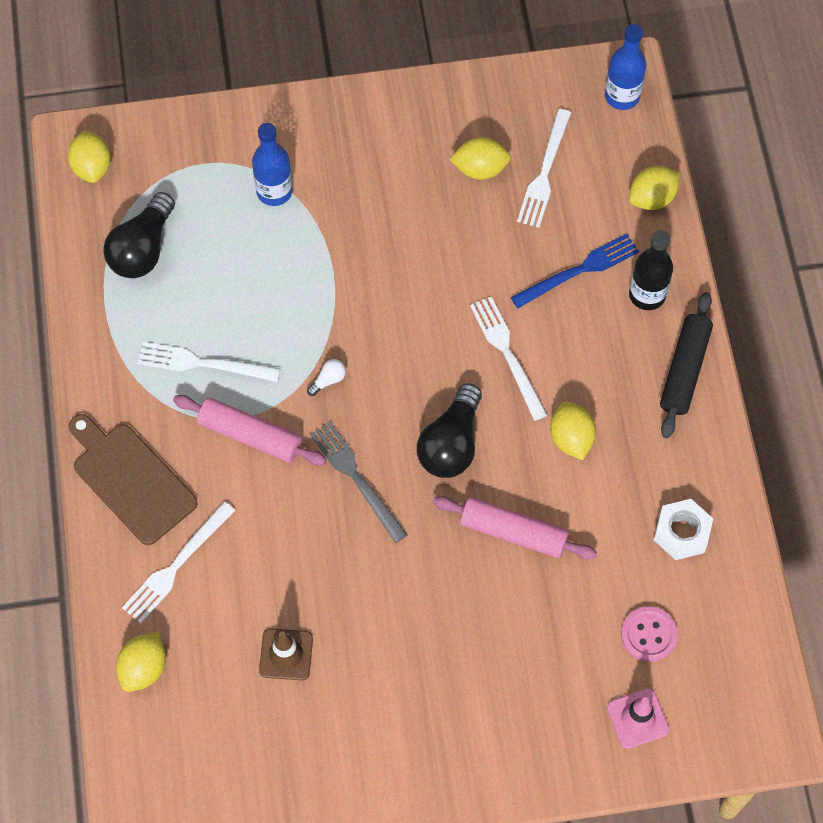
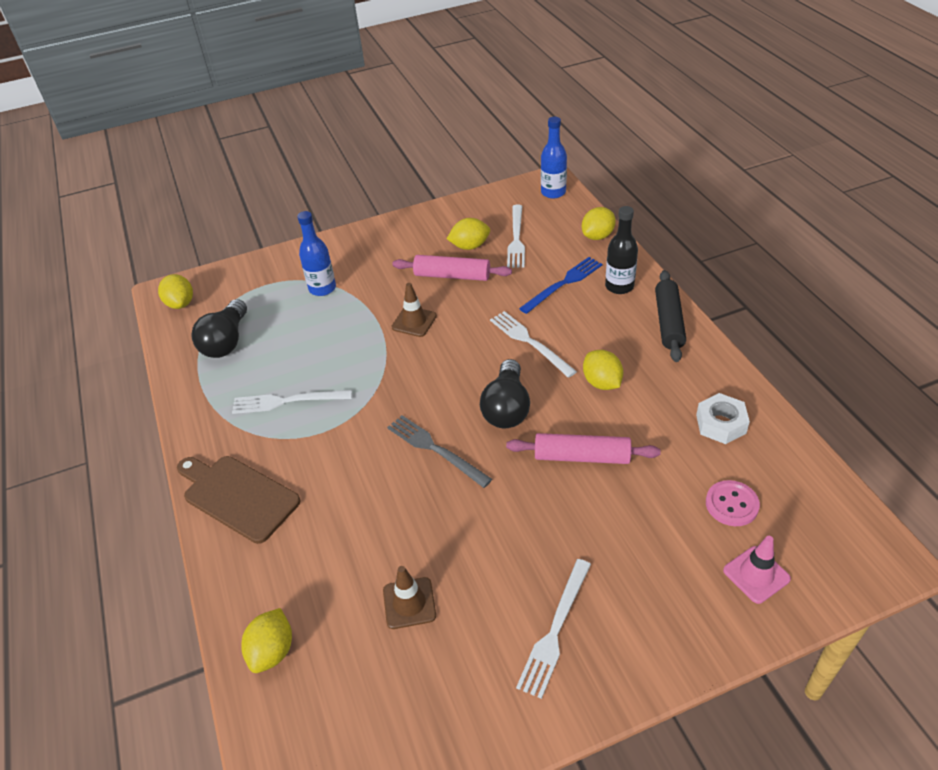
camera: 10 degrees left, 20 degrees down
(176, 565) = (290, 553): white fork -> white fork (555, 630)
(250, 435) = (337, 440): pink rolling pin -> pink rolling pin (452, 276)
(328, 380) = (393, 389): white light bulb -> none
(377, 281) = (414, 322): none -> brown traffic cone

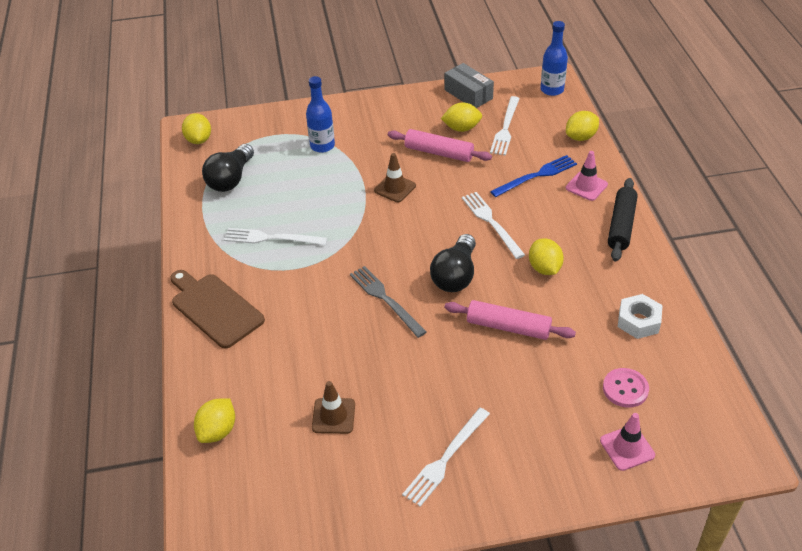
camera: 10 degrees right, 0 degrees up
(467, 210) = (468, 94): none -> grey box
(619, 286) = (586, 186): black bottle -> pink traffic cone

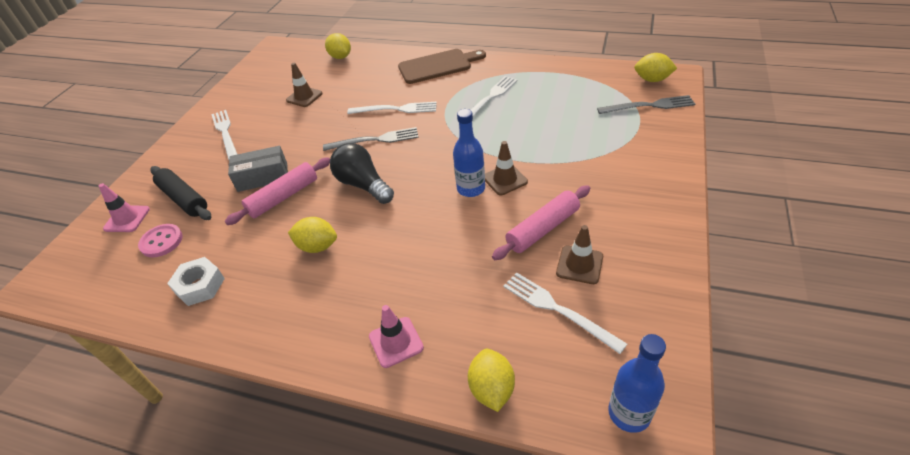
camera: 120 degrees right, 0 degrees up
(231, 179) = (582, 89): black light bulb -> none
(246, 134) = (649, 106): none -> grey fork
(322, 146) = (603, 148): blue bottle -> blue bottle (471, 189)
(461, 128) = (579, 265): yellow lemon -> brown traffic cone
(468, 94) = (656, 300): grey box -> grey box (263, 177)
(491, 222) = (405, 231): white fork -> white fork (396, 109)
(536, 176) = (447, 300): blue fork -> none
(621, 225) = (312, 342): black rolling pin -> black rolling pin (184, 199)

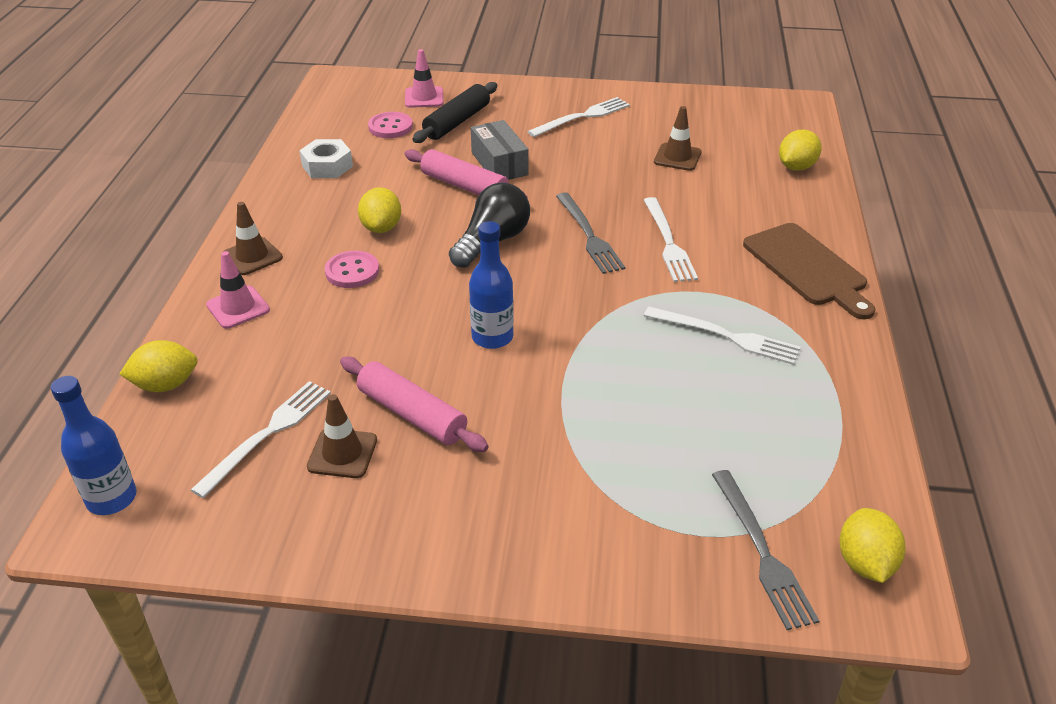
camera: 75 degrees right, 5 degrees down
(371, 264) = (352, 271): none -> pink button
(505, 179) = (515, 369): brown traffic cone -> brown traffic cone (252, 256)

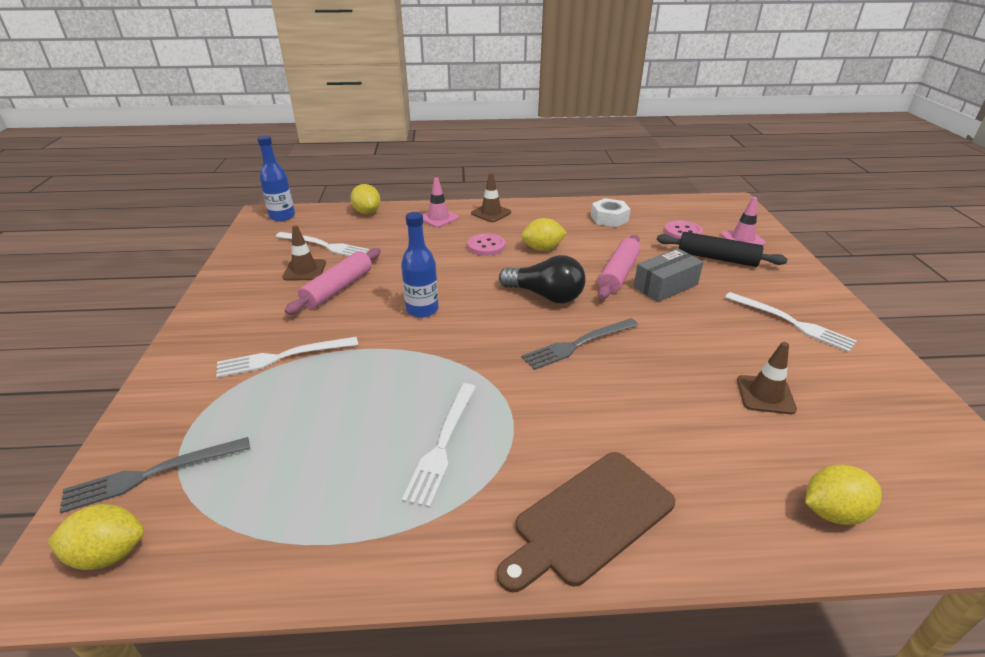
camera: 80 degrees right, 5 degrees down
(668, 242) = (590, 396): white fork -> white fork (283, 357)
(796, 167) = (832, 512): yellow lemon -> yellow lemon turned 45 degrees counterclockwise

